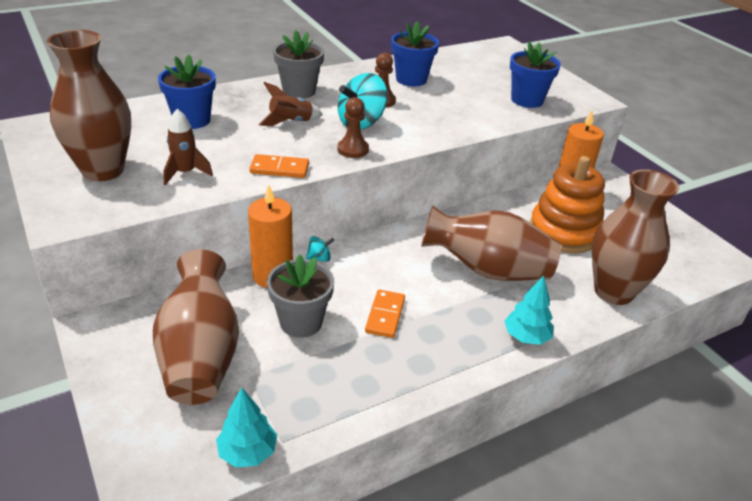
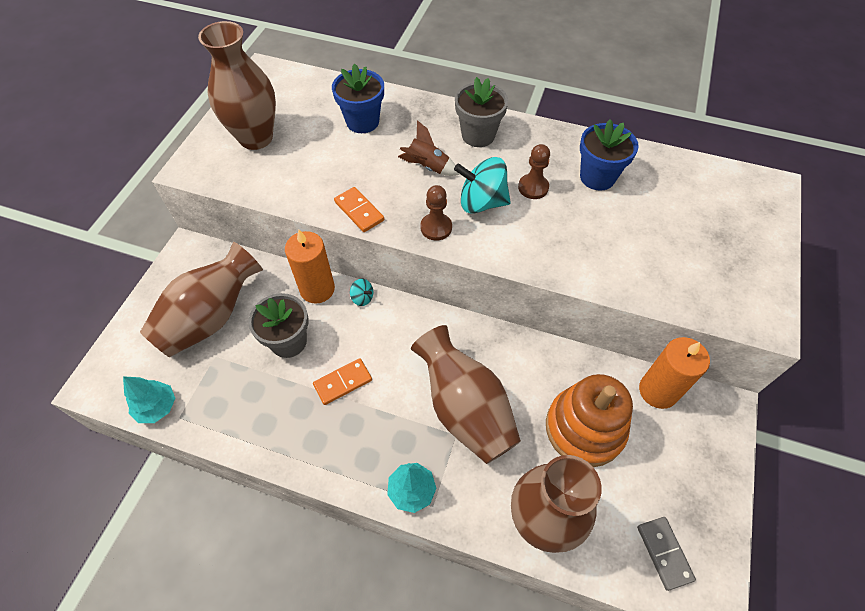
camera: 50 degrees right, 20 degrees up
(185, 173) = (297, 173): brown rocket -> none
(527, 100) = (682, 274): blue flower pot -> none
(682, 258) = (664, 553): none -> grey domino

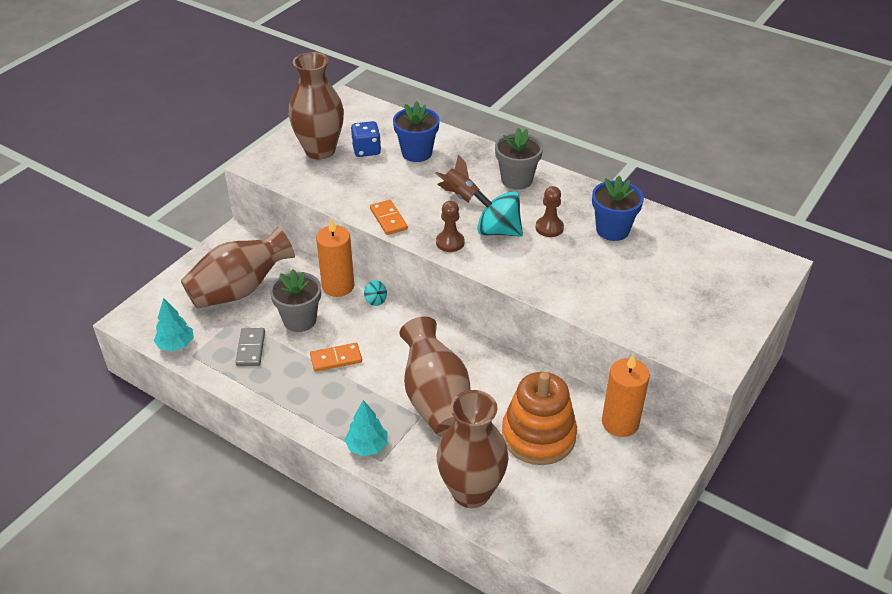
camera: 15 degrees right, 15 degrees down
(307, 128) = (366, 150): none -> blue dice
(664, 553) = (571, 538): grey domino -> grey domino (250, 348)

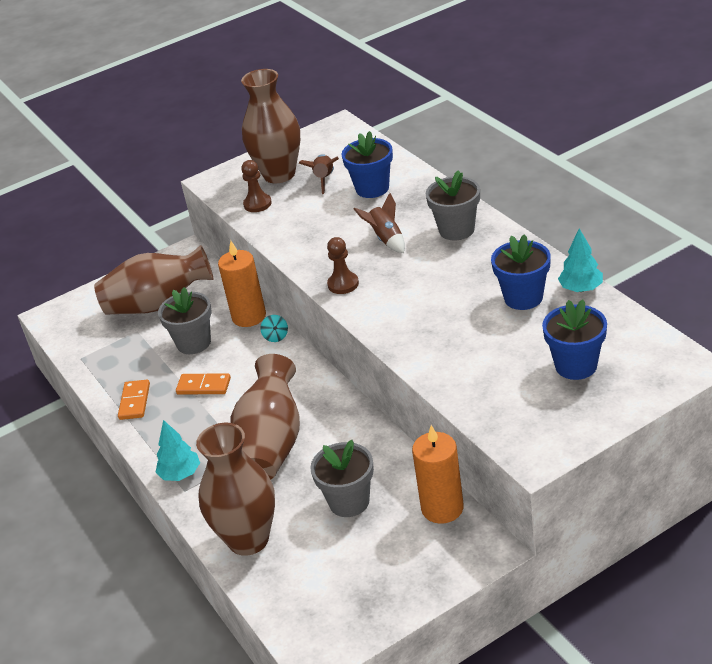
camera: 30 degrees right, 5 degrees down
(176, 345) = (73, 346): turquoise tree -> turquoise tree (581, 289)
(250, 348) = (134, 361): grey domino -> none
(366, 150) = (324, 179): blue dice -> brown rocket
(388, 219) = (299, 252): orange domino -> orange domino (135, 401)
(498, 231) = (399, 280): turquoise spinning top -> none
(538, 436) = (349, 502): orange stacking toy -> grey flower pot
(549, 228) = (456, 285): brown pawn -> brown pawn (257, 204)
(694, 280) = (576, 366): none -> blue flower pot

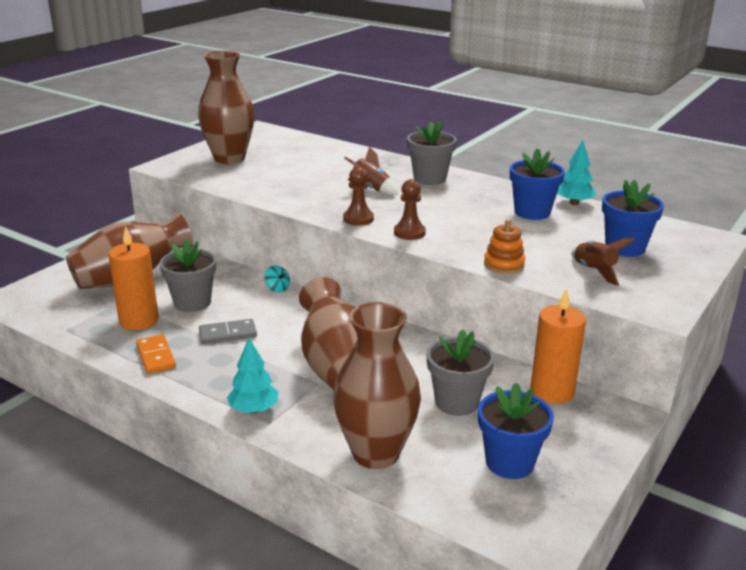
camera: 30 degrees left, 10 degrees down
(203, 386) = (228, 334): orange domino -> grey domino
(249, 316) = (238, 277): orange candle -> orange candle (139, 321)
(257, 204) = (223, 177): brown pawn -> brown pawn (409, 233)
(324, 179) = (277, 158): brown rocket -> brown rocket (594, 271)
(372, 188) = (328, 161): blue flower pot -> blue flower pot (509, 462)
(434, 370) = (504, 264): none -> orange stacking toy

